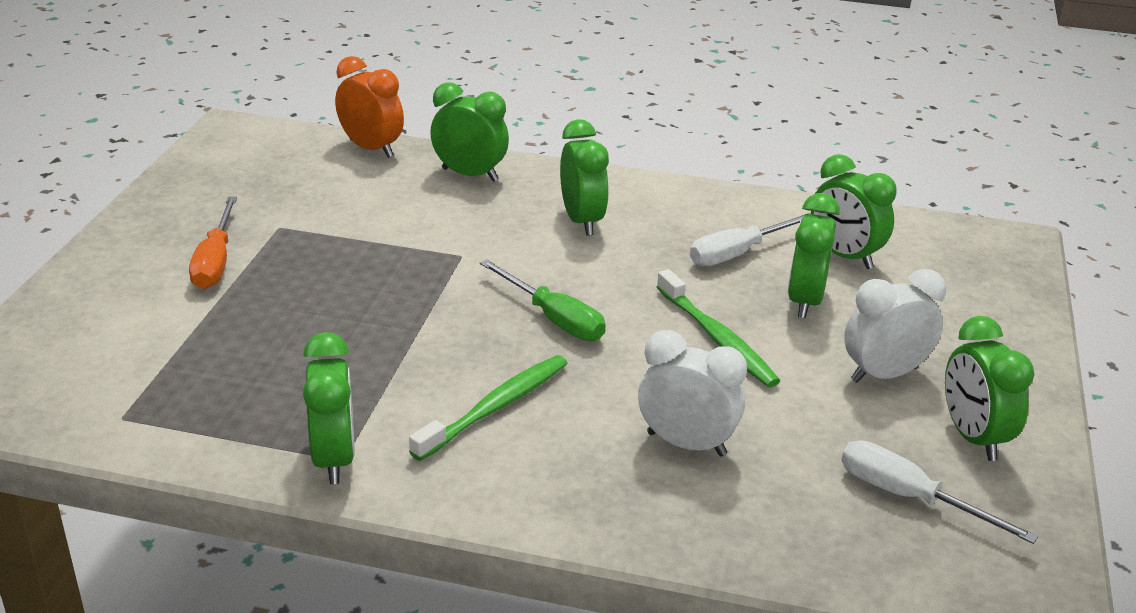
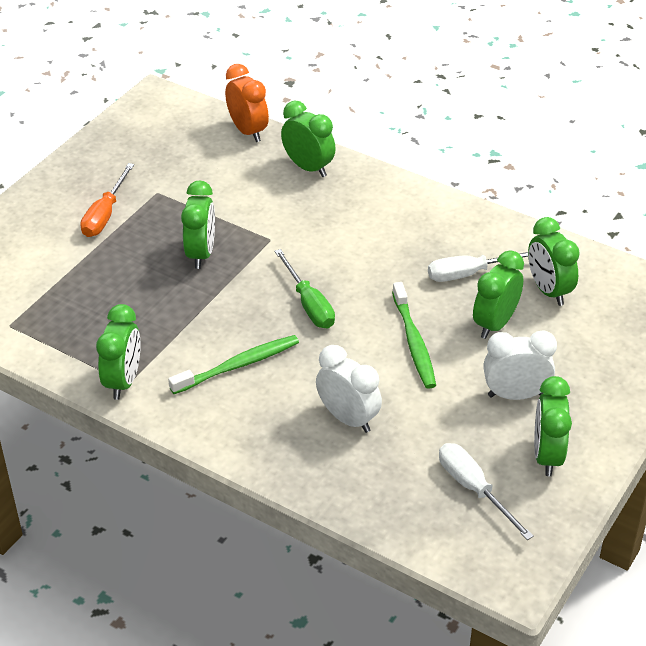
camera: 20 degrees right, 10 degrees up
(582, 221) = (370, 224): green clock -> green clock (201, 254)

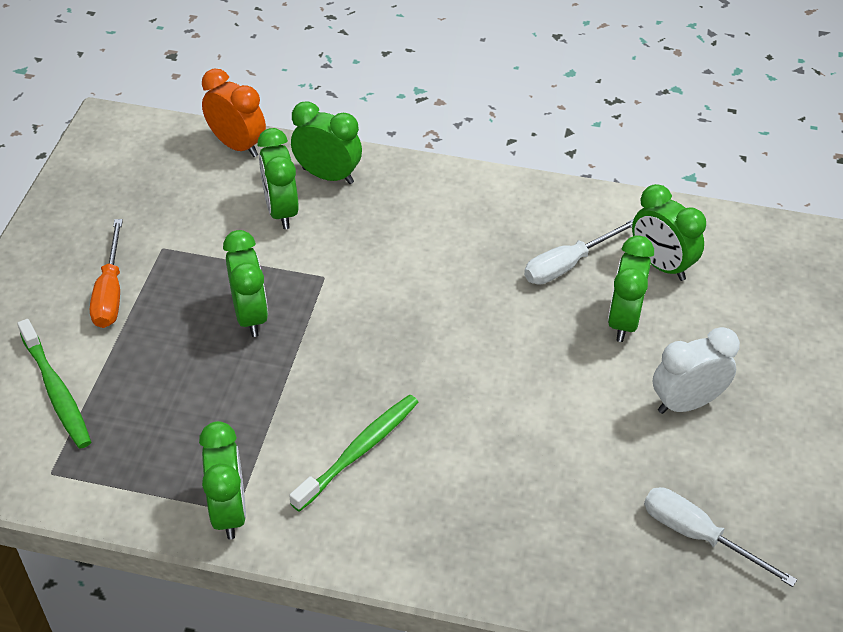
camera: 20 degrees left, 5 degrees up
(309, 304) = (406, 349): green screwdriver -> none
(348, 418) = (517, 485): white clock -> none
(413, 342) = (546, 366): green toothbrush -> green toothbrush (56, 390)
(547, 456) = (755, 470): green clock -> green clock (281, 211)

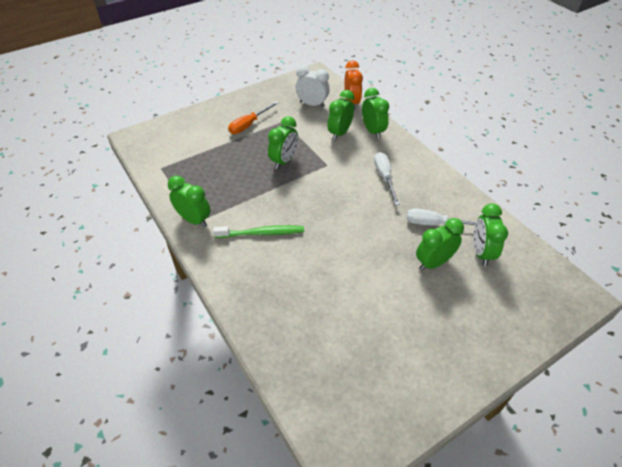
camera: 45 degrees right, 0 degrees up
(56, 390) = (194, 144): green toothbrush -> none
(229, 511) = (194, 220): green clock -> green clock turned 90 degrees counterclockwise
(686, 403) = (421, 318): white clock -> white clock (312, 104)
(698, 536) = (356, 377): white screwdriver -> white screwdriver (384, 177)

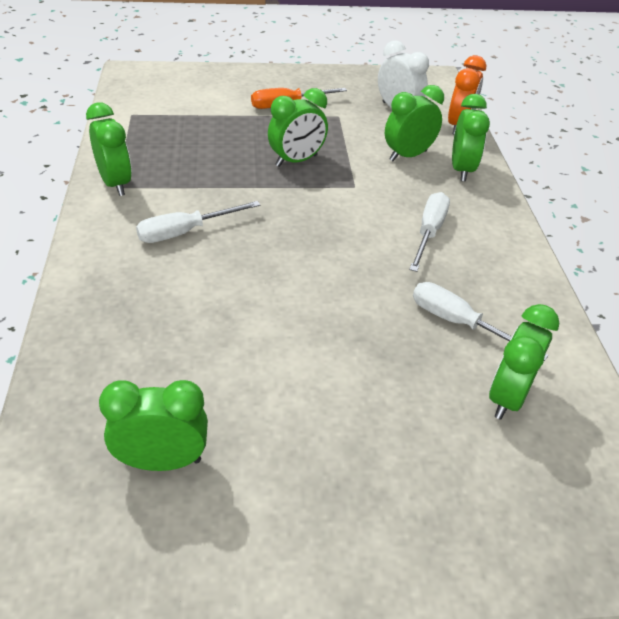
camera: 25 degrees right, 5 degrees down
(261, 233) = (185, 232): green toothbrush -> white screwdriver
(433, 263) = (410, 375): green clock -> green clock (162, 461)

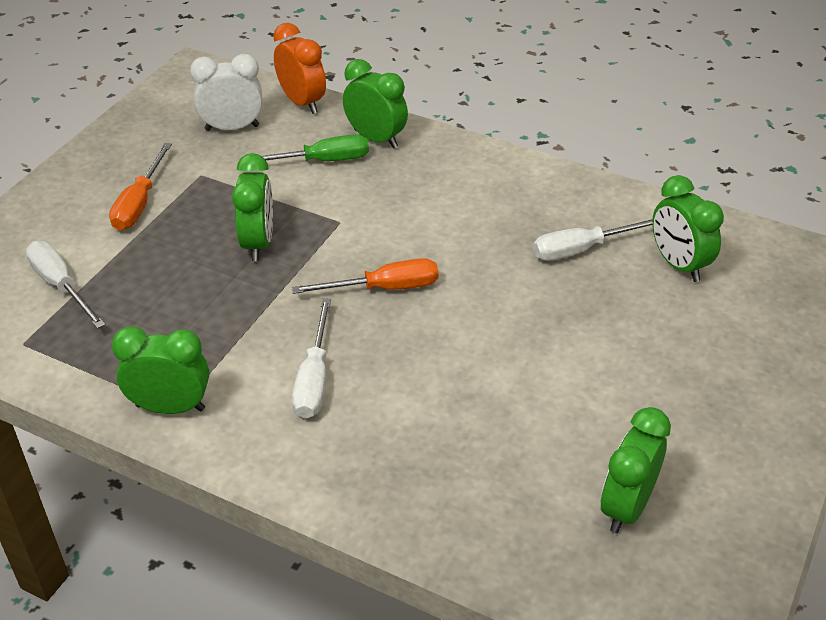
camera: 55 degrees left, 0 degrees up
(305, 231) = (384, 288): none -> orange screwdriver
(408, 155) = (321, 161): green clock -> green screwdriver
(429, 232) = (452, 207): white screwdriver -> white screwdriver (61, 286)

